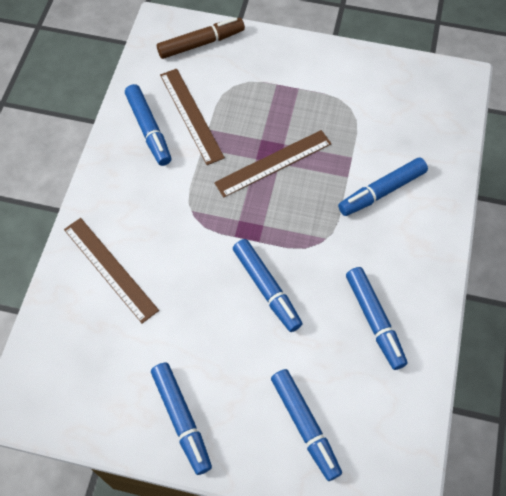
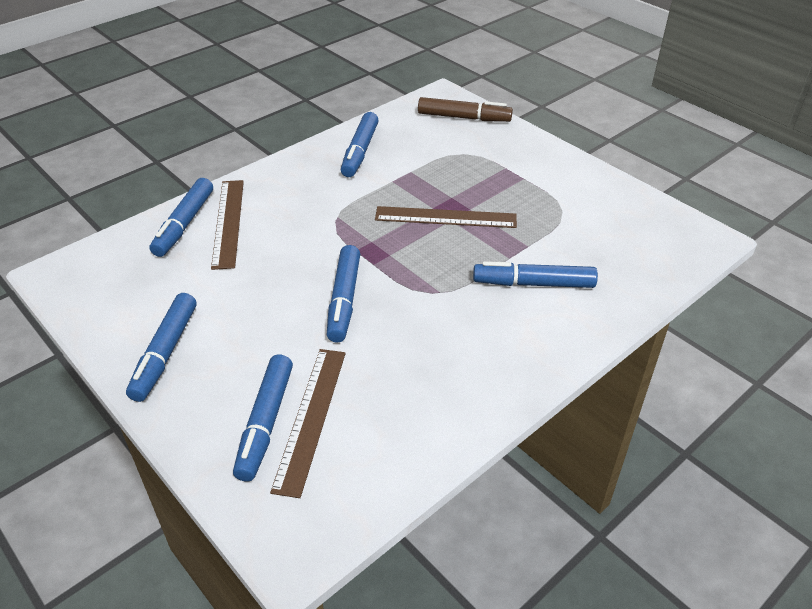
camera: 35 degrees right, 20 degrees down
(191, 115) = (405, 157): brown ruler -> brown ruler (311, 418)
(374, 321) = (423, 378): blue marker -> blue marker (184, 224)

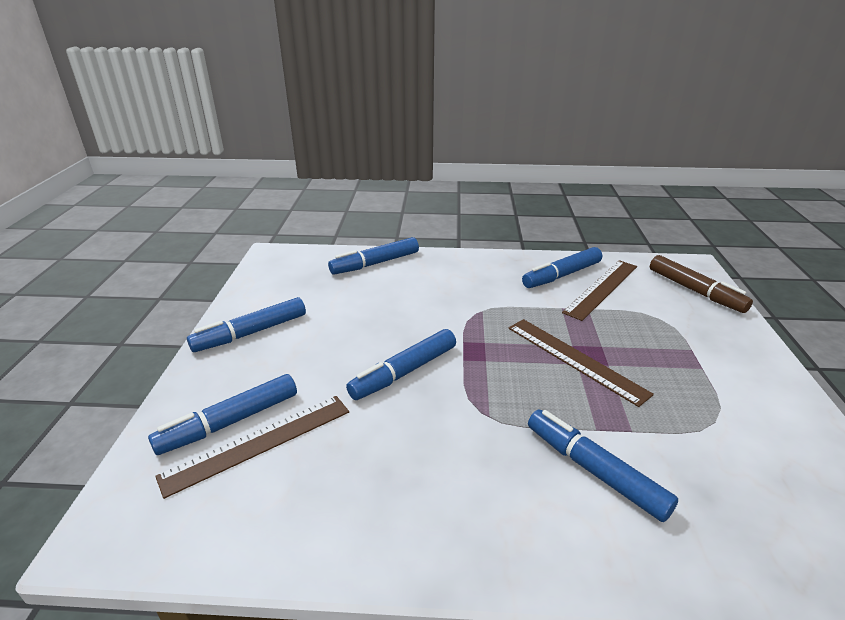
camera: 45 degrees right, 10 degrees down
(228, 222) = (402, 276): brown ruler -> brown ruler (601, 288)

